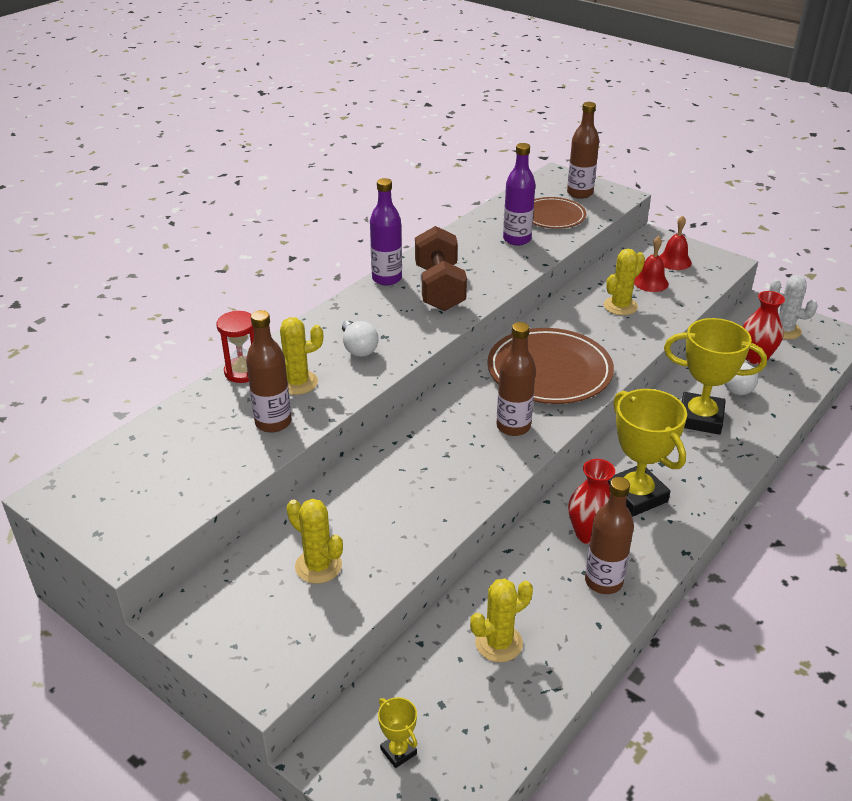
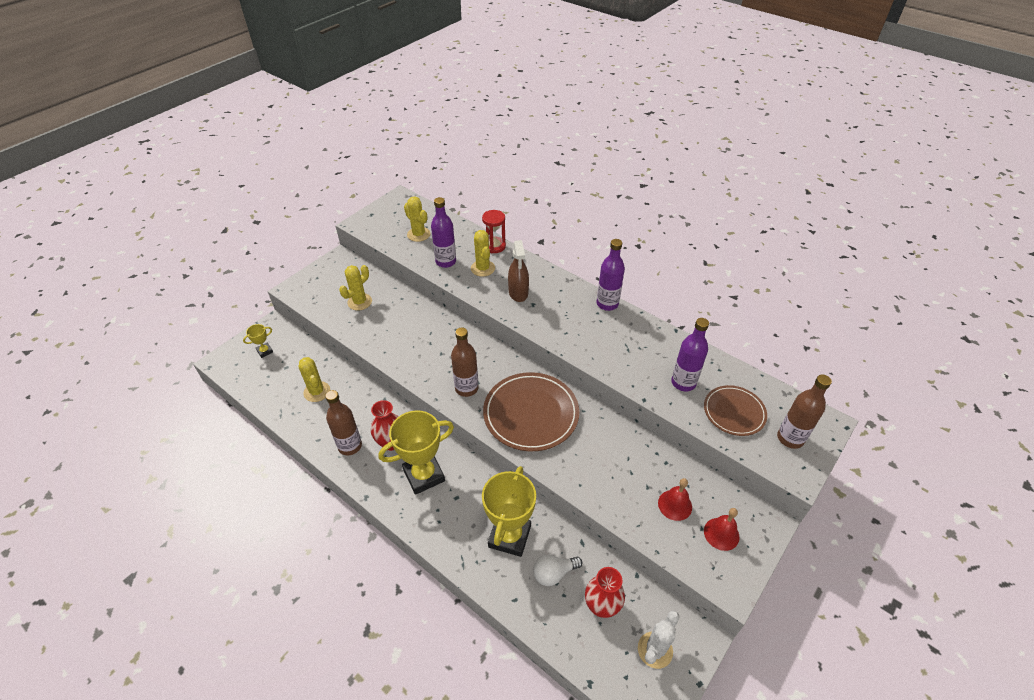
camera: 90 degrees right, 10 degrees up
(273, 422) = (446, 262): brown bottle -> purple bottle
(358, 348) = (518, 292): white light bulb -> brown spray bottle
(439, 288) = (597, 332): brown dumbbell -> none
(620, 306) = (629, 473): yellow cactus -> yellow cactus (418, 234)

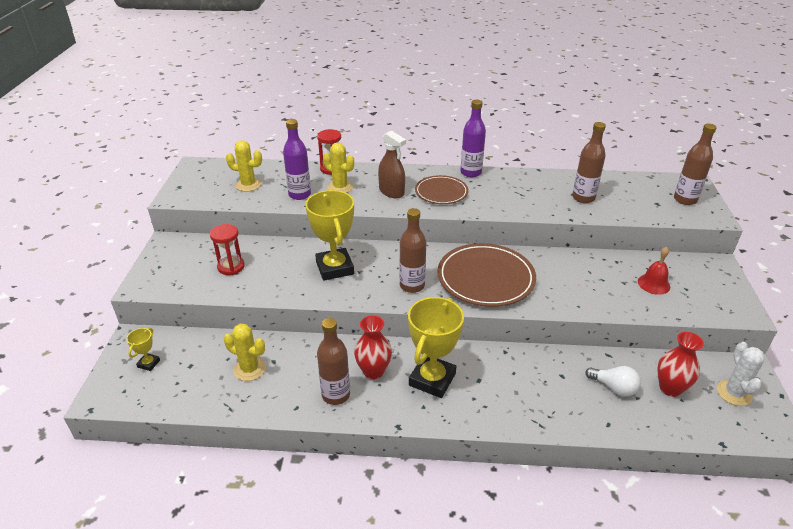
camera: 35 degrees left, 10 degrees down
(359, 302) = (231, 267): yellow cactus -> red hourglass
(509, 536) = (553, 382): yellow trophy -> yellow trophy (335, 268)
(554, 573) = (614, 387): white light bulb -> white light bulb turned 90 degrees counterclockwise
(683, 383) = (583, 198): purple bottle -> brown bottle
(721, 534) = (701, 285): red bell -> none
(734, 412) = (635, 200): brown plate -> brown plate (441, 192)

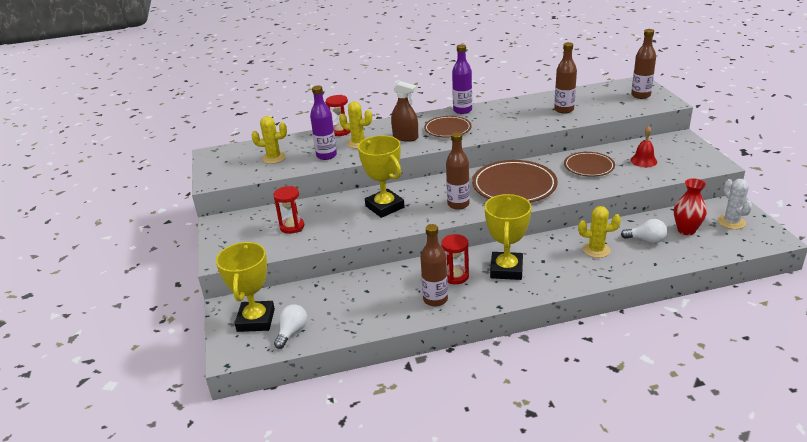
camera: 15 degrees left, 5 degrees down
(148, 363) = (256, 320): yellow trophy -> yellow trophy, size x2.20
(173, 390) = (292, 332): none -> white light bulb
(249, 369) = (350, 301): yellow cactus -> yellow cactus (596, 250)
(373, 371) = (455, 276): red vase -> red hourglass
(584, 275) = (589, 166): none -> brown plate

